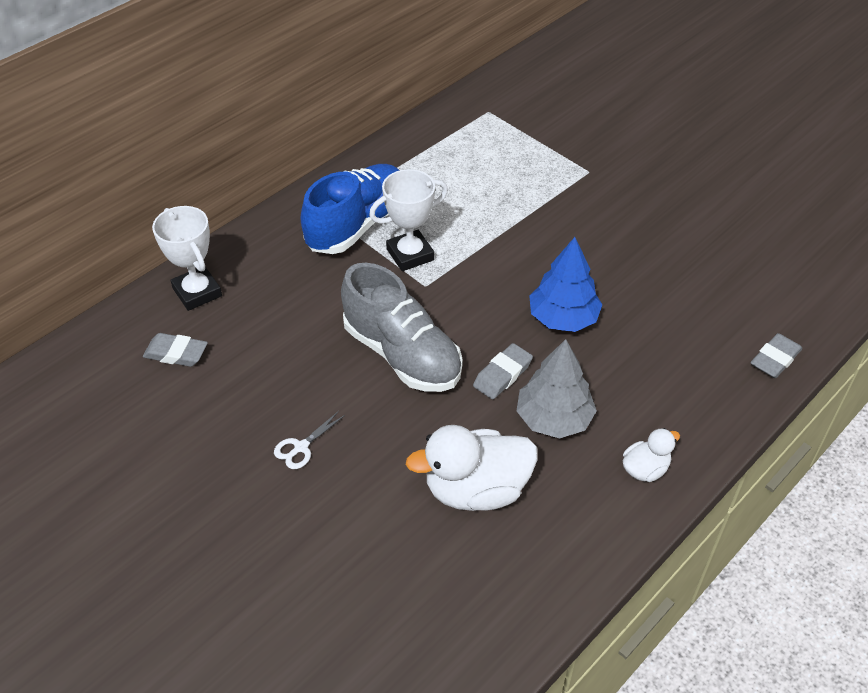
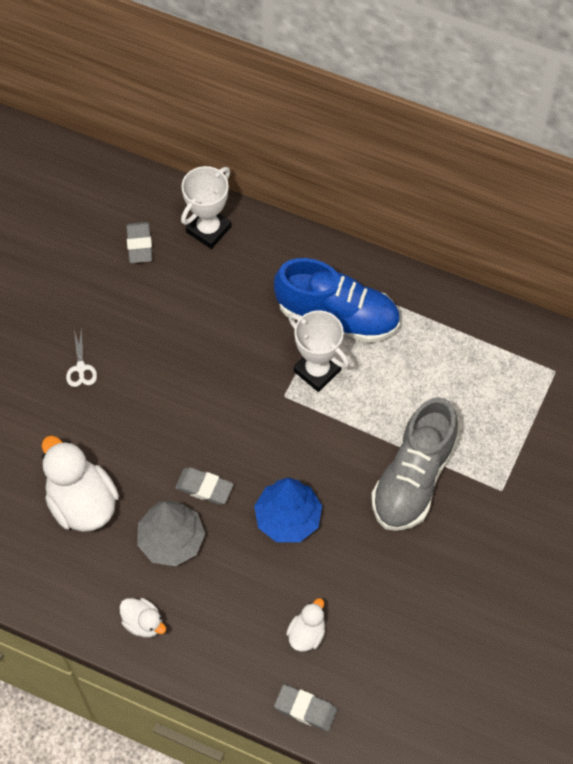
camera: 70 degrees right, 15 degrees up
(301, 447) = (81, 368): white scissors -> white scissors turned 120 degrees counterclockwise
(402, 354) = (198, 405): grey shoe -> grey shoe (413, 478)
(694, 337) = (306, 633): none -> white duck

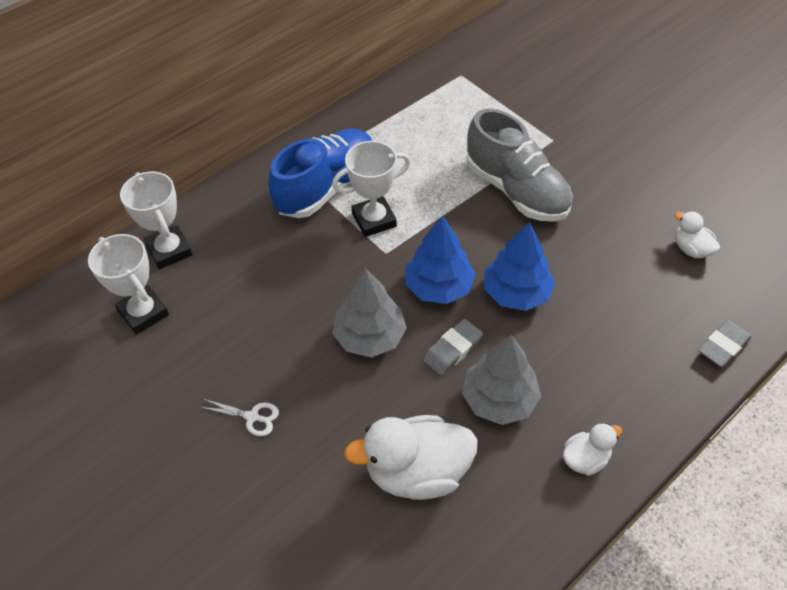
camera: 65 degrees left, 10 degrees down
(139, 245) = (143, 313): grey eraser -> white trophy
(190, 419) = (370, 336): none -> grey tree
(266, 452) = (438, 286): none -> blue tree
(306, 633) = (643, 319): white duck -> white duck (691, 249)

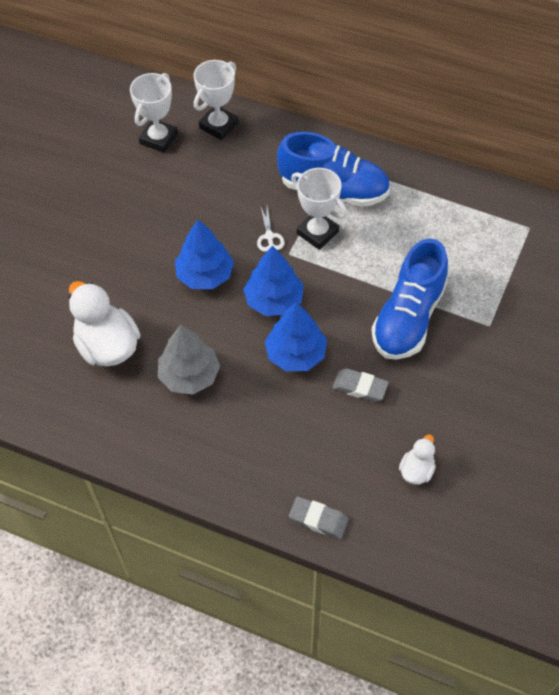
camera: 65 degrees right, 5 degrees up
(252, 417) = (107, 236): white scissors -> white scissors (269, 236)
(370, 336) = (205, 275): grey tree -> blue tree
(452, 350) = (219, 330): grey eraser -> grey eraser (360, 387)
(516, 190) = (408, 317): grey shoe -> blue shoe
(585, 459) = (164, 447): white duck -> none

